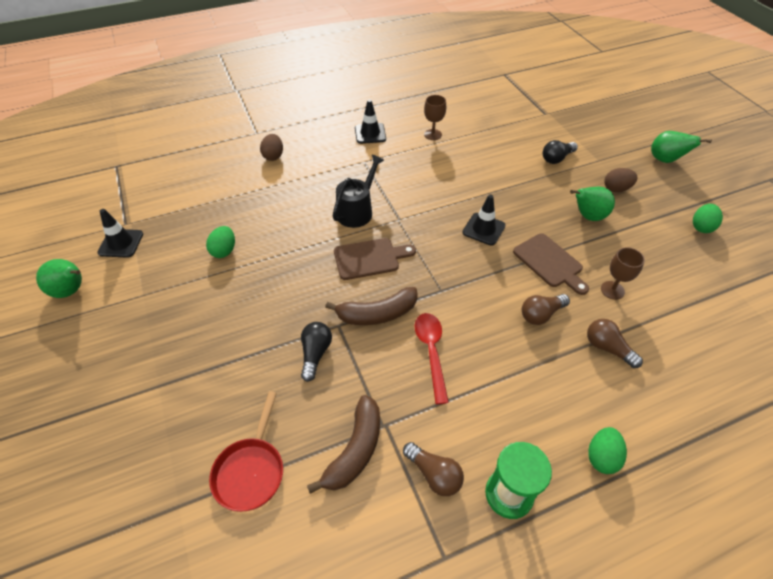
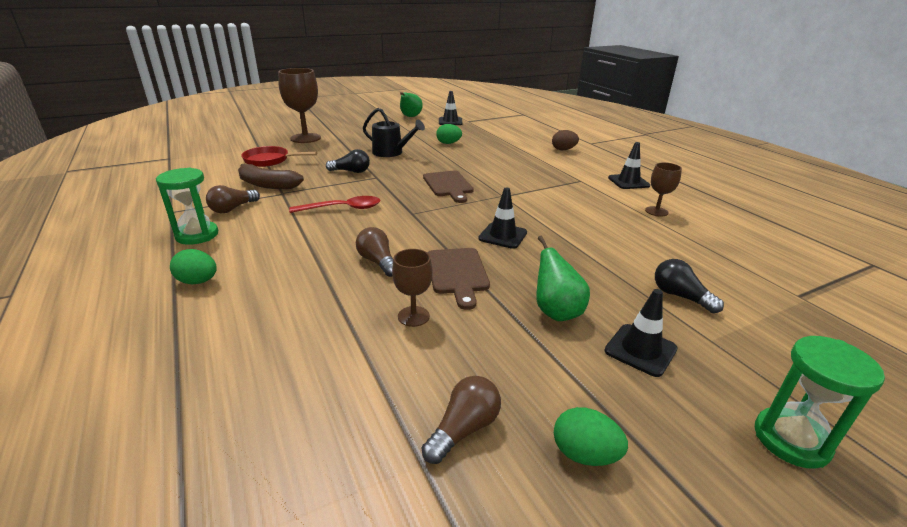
camera: 85 degrees right, 20 degrees down
(143, 436) = (305, 138): none -> brown goblet
(357, 211) = (507, 179): black watering can -> black watering can (391, 152)
(377, 314) = (386, 189): brown banana -> none
(550, 262) = (457, 273): brown cutting board -> brown cutting board turned 60 degrees counterclockwise
(607, 348) = (323, 301): brown light bulb -> brown light bulb (464, 429)
(616, 189) = (640, 350): brown egg -> black traffic cone
(665, 160) = (791, 440): green pear -> green hourglass

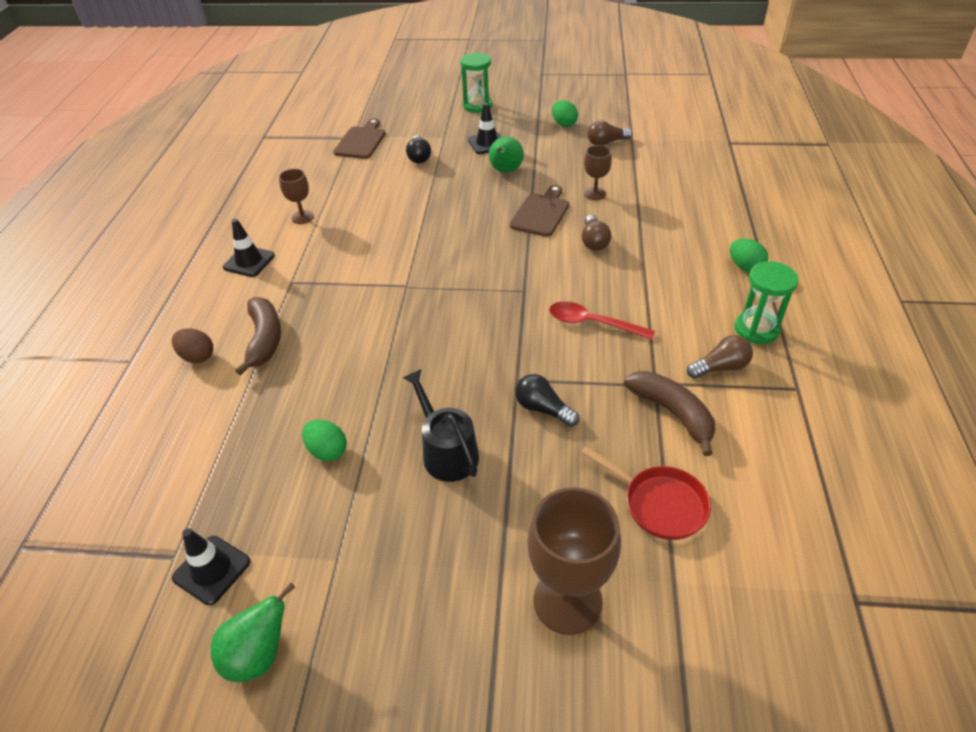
camera: 145 degrees left, 15 degrees up
(448, 185) = (444, 326): brown cutting board -> brown cutting board (361, 141)
(503, 236) = (469, 235): black traffic cone -> none
(543, 160) = (264, 340): none -> brown banana

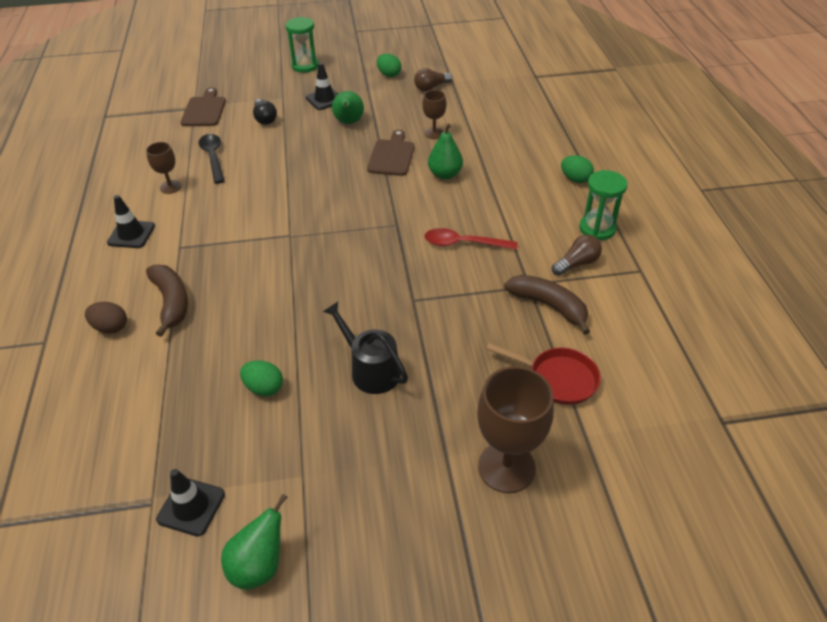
camera: 15 degrees left, 0 degrees up
(354, 192) = (213, 157): none -> black spoon
(543, 409) = (442, 320): black light bulb -> none
(594, 241) = (445, 174): brown light bulb -> green pear

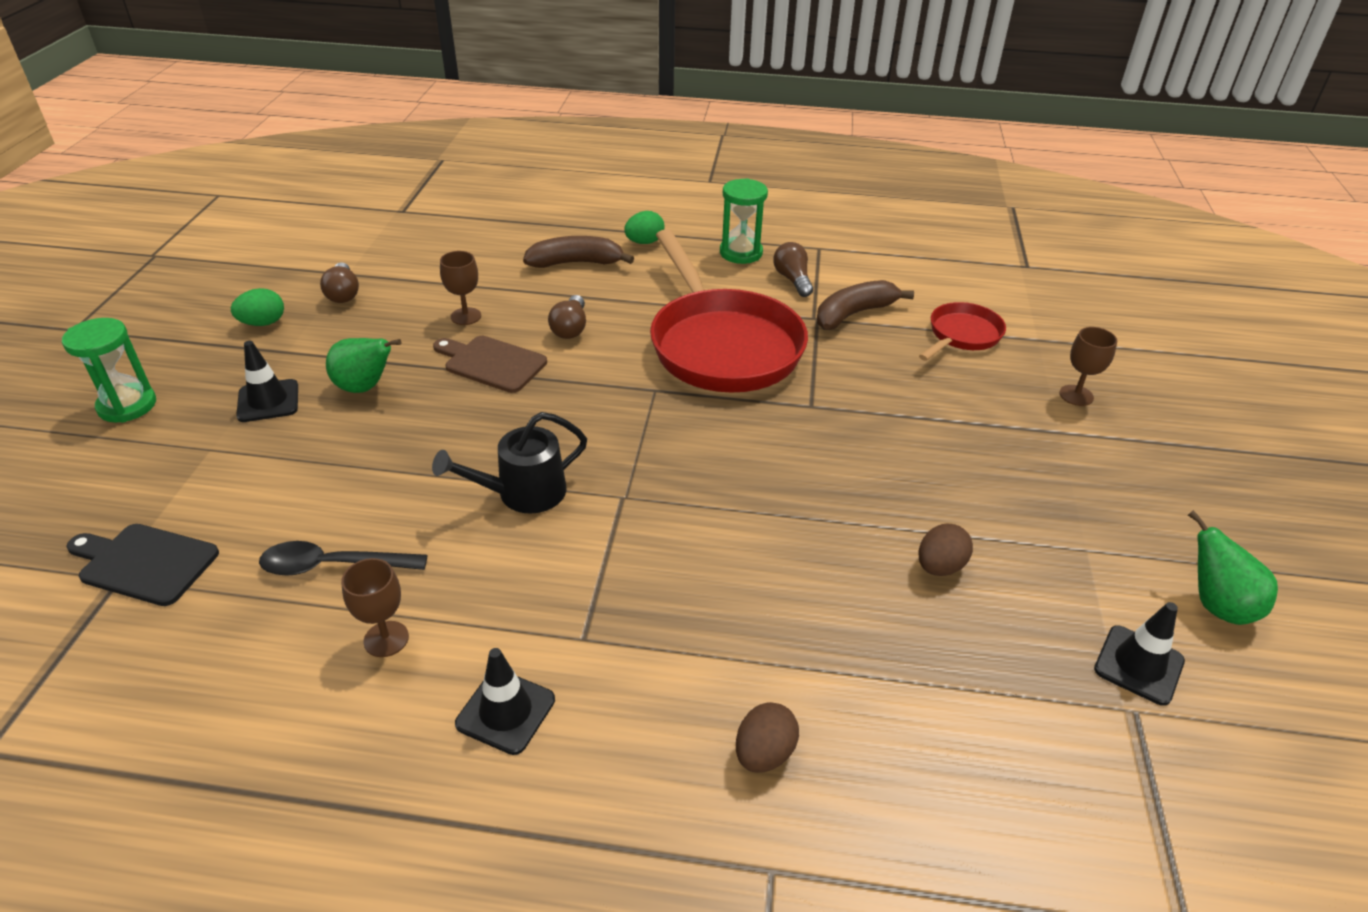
camera: 75 degrees left, 5 degrees down
(171, 302) = (728, 660): brown banana -> brown banana (576, 263)
(204, 110) = (144, 563): brown cutting board -> black cutting board
(264, 388) = (939, 567): green egg -> brown egg
(265, 119) = (261, 481): black light bulb -> none
(371, 370) = (924, 463): black watering can -> black watering can (523, 493)
(445, 174) = (570, 328): green pear -> brown light bulb
(463, 243) = (722, 345): red spoon -> red pan
(506, 467) = (1076, 395): brown goblet -> brown goblet, size x0.54

